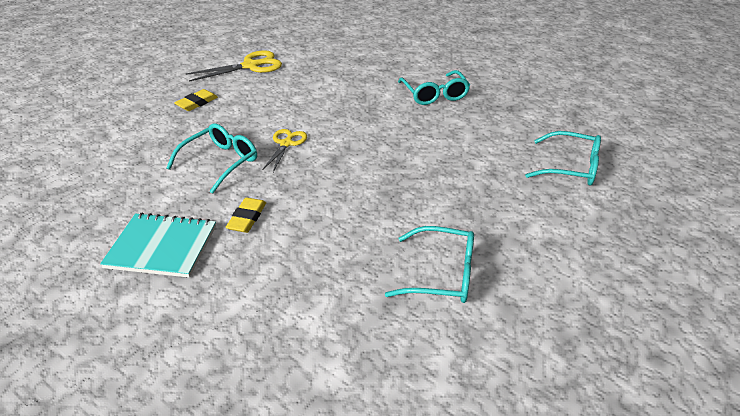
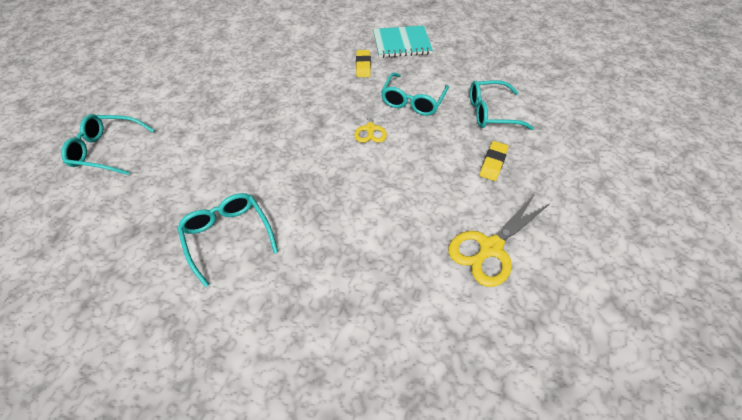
camera: 165 degrees right, 15 degrees up
(442, 274) = (232, 56): turquoise glasses -> turquoise glasses (491, 112)

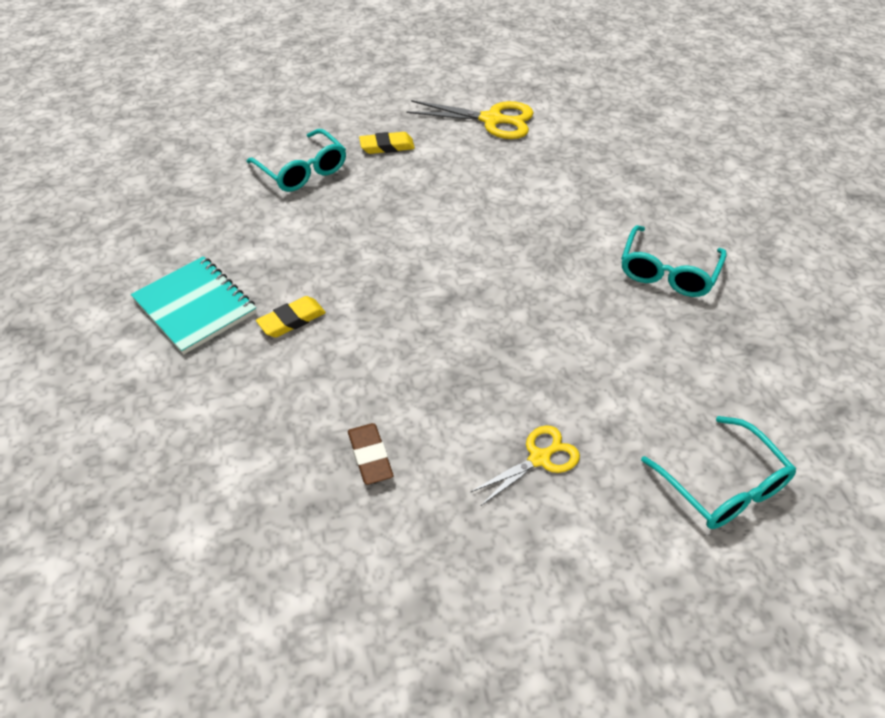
camera: 125 degrees left, 5 degrees down
(264, 59) = (370, 456): none -> brown eraser
(370, 129) = (420, 249): yellow scissors -> yellow scissors (539, 458)
(412, 101) = (334, 237): turquoise glasses -> none

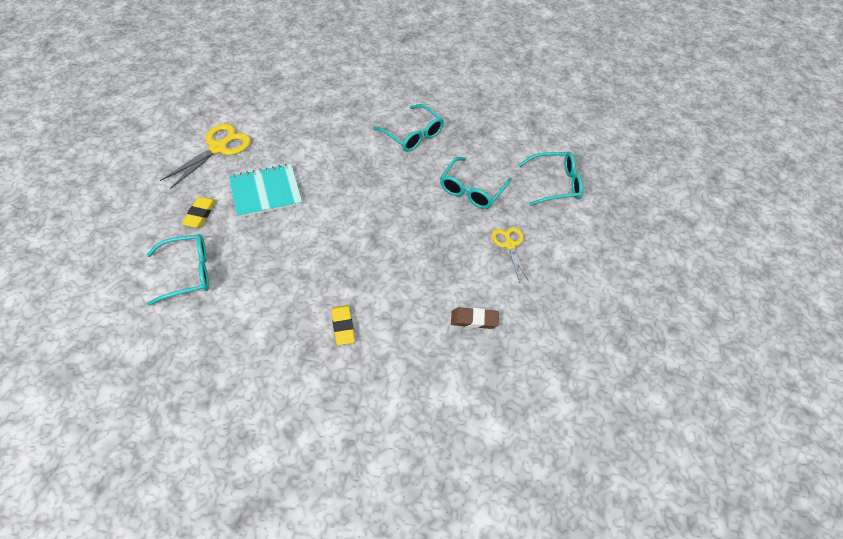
camera: 70 degrees left, 5 degrees up
(195, 306) = (293, 382): turquoise notebook -> turquoise notebook (265, 192)
(615, 375) = (472, 190): none -> turquoise glasses

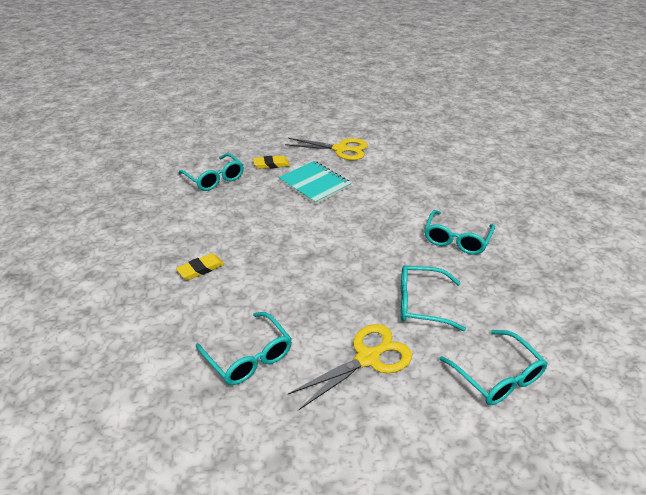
camera: 70 degrees right, 15 degrees down
(474, 320) = (249, 357): brown eraser -> turquoise glasses
(509, 245) = (368, 358): yellow scissors -> yellow scissors, size x1.57

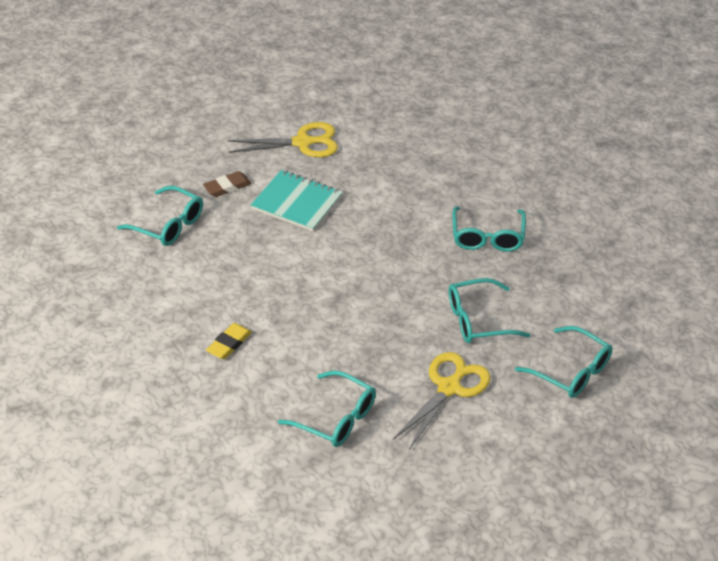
camera: 20 degrees left, 5 degrees up
(271, 164) = (227, 187): yellow eraser -> brown eraser

